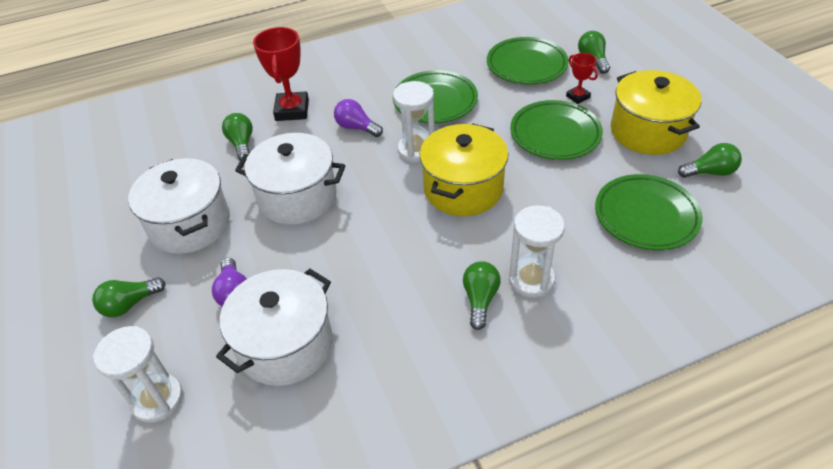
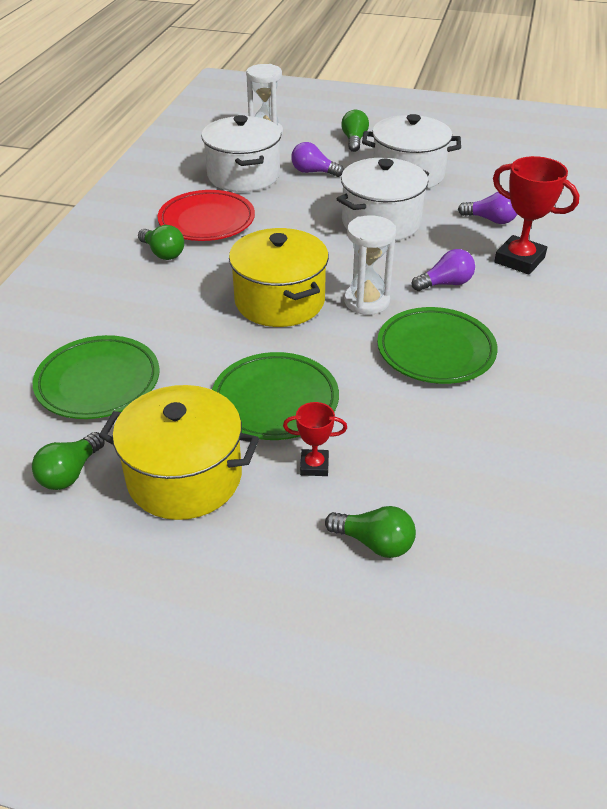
camera: 125 degrees right, 5 degrees down
(242, 144) = (491, 220): green light bulb -> purple light bulb
(400, 308) = (207, 221): none -> red plate
(526, 65) = (432, 466): green plate -> none
(531, 280) = (142, 282): white hourglass -> none

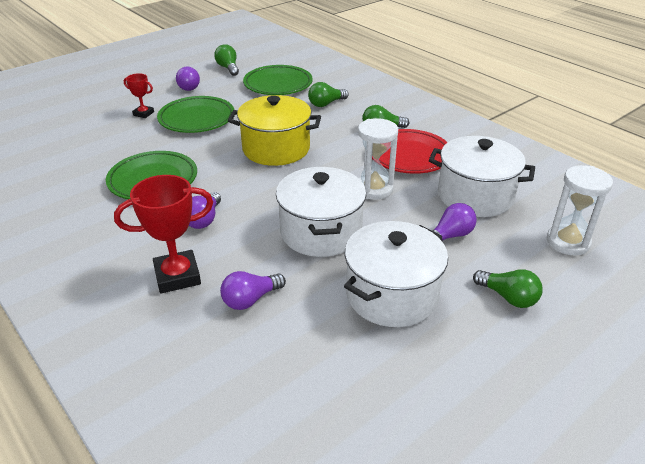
camera: 125 degrees right, 5 degrees down
(184, 477) = (187, 87): yellow pot -> purple light bulb
(314, 465) = (143, 113): red trophy -> red trophy turned 75 degrees clockwise
(366, 301) = (232, 178): white hourglass -> white hourglass (374, 189)
(374, 542) = (86, 111): green light bulb -> green light bulb (326, 104)

